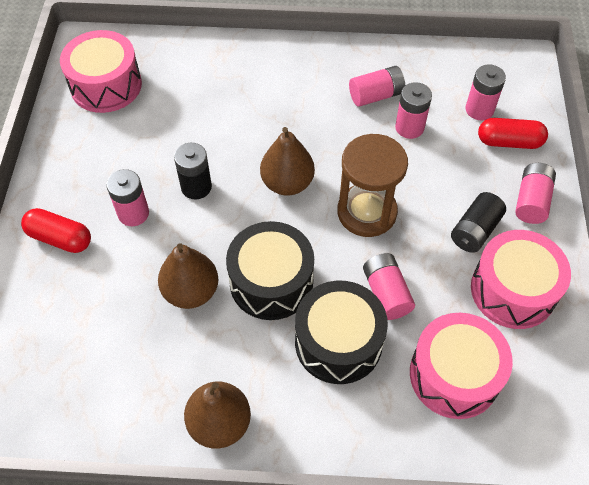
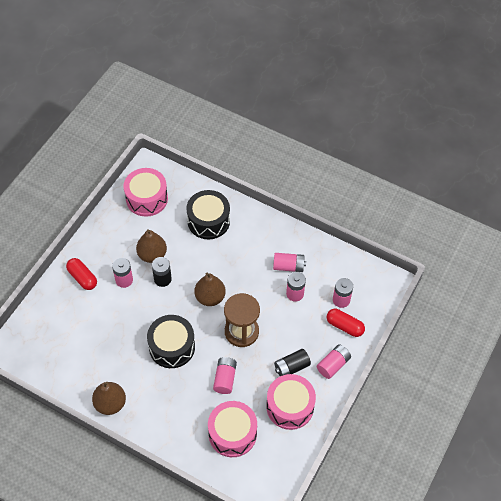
camera: 25 degrees right, 0 degrees up
(191, 291) = (131, 334): brown pear -> brown pear (152, 255)
(338, 342) = (186, 392): black drum -> black drum (208, 221)

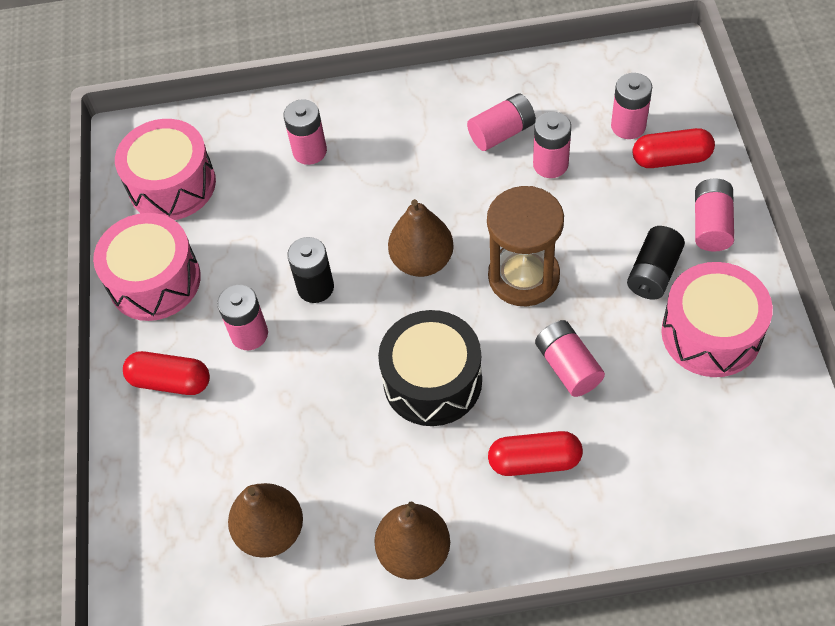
camera: 30 degrees left, 0 degrees up
(152, 255) = (262, 262): brown pear -> brown pear (271, 531)
(180, 404) = (534, 461): none -> red capsule
(208, 221) = (309, 151): black drum -> pink battery
(232, 433) = (665, 443): pink drum -> pink drum (155, 281)

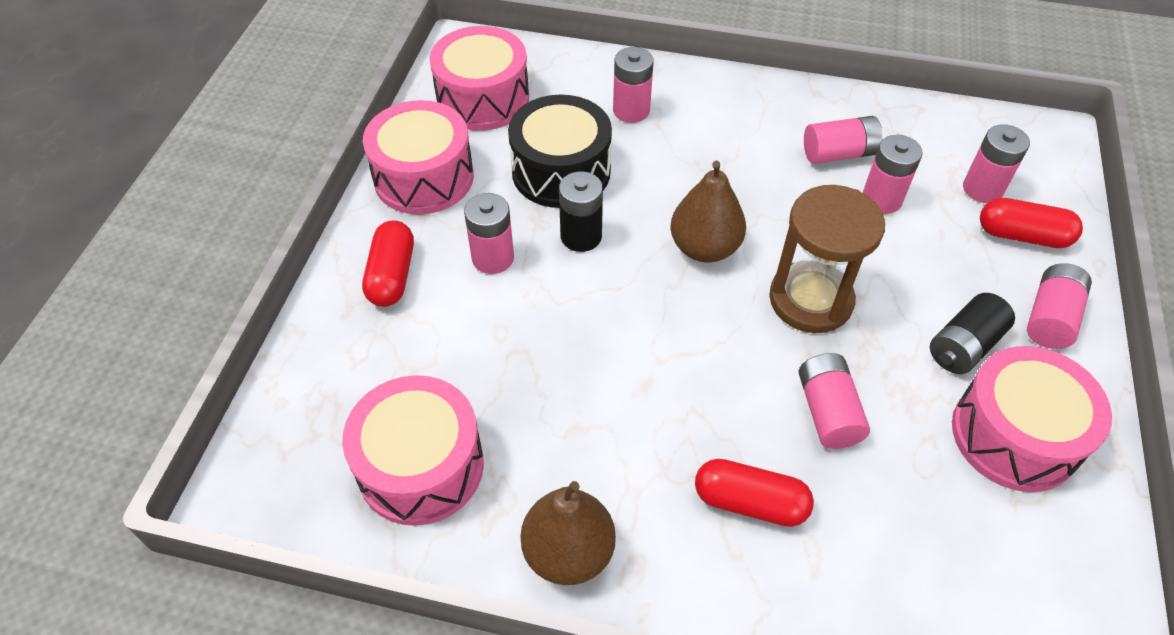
camera: 15 degrees right, 5 degrees down
(170, 381) = (392, 275): red capsule -> red capsule turned 60 degrees clockwise
(271, 531) = (421, 466): brown pear -> pink drum
(432, 381) = (666, 372): black drum -> black drum (561, 171)

